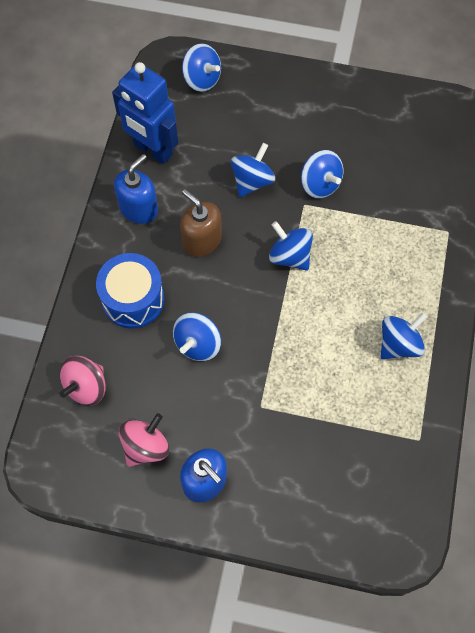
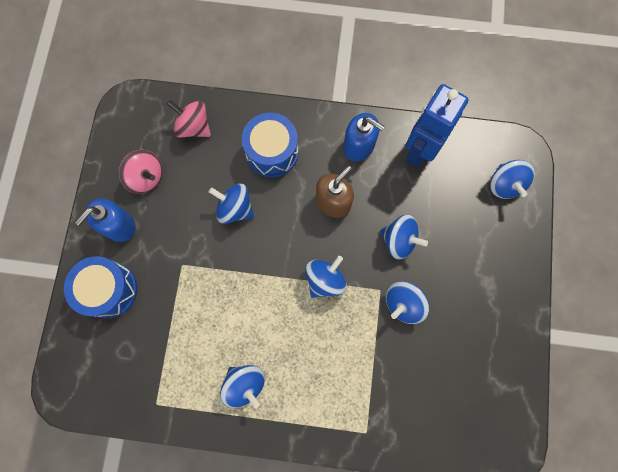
camera: 85 degrees right, 10 degrees up
(202, 79) = (504, 185): blue spinning top -> blue spinning top turned 45 degrees counterclockwise
(285, 493) = (109, 290): none -> blue drum

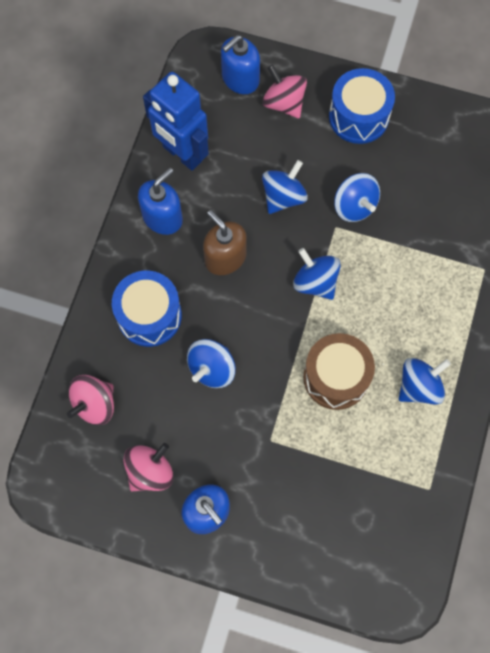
camera: 80 degrees left, 5 degrees down
(109, 290) = (287, 532): blue drum -> blue drum (358, 117)
(243, 310) = (336, 377): none -> brown drum
(490, 226) = (284, 103): none -> pink spinning top
(504, 185) = (240, 79): blue spinning top -> blue soap dispenser

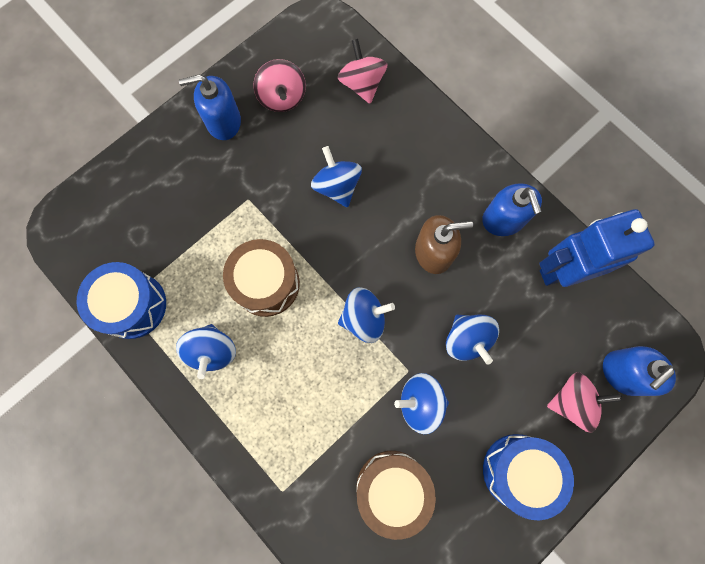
camera: 120 degrees right, 5 degrees up
(149, 315) = (414, 161): blue drum -> blue drum (132, 305)
(240, 79) = (623, 373): blue soap dispenser -> blue soap dispenser turned 120 degrees counterclockwise
(428, 194) = (392, 488): none -> brown drum

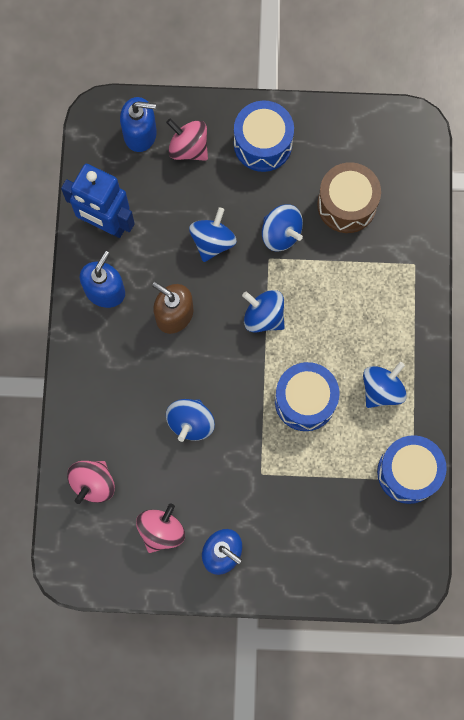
camera: 135 degrees left, 0 degrees up
(266, 283) = (305, 400): brown drum -> blue drum

